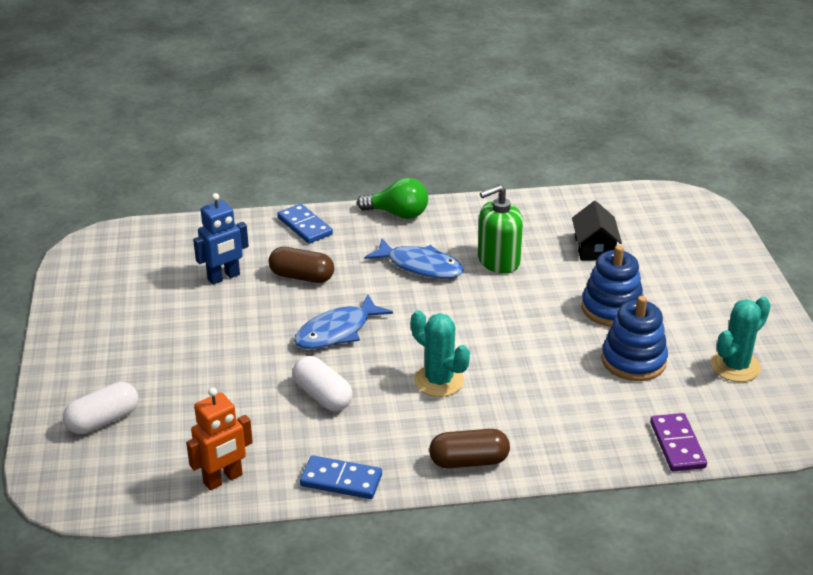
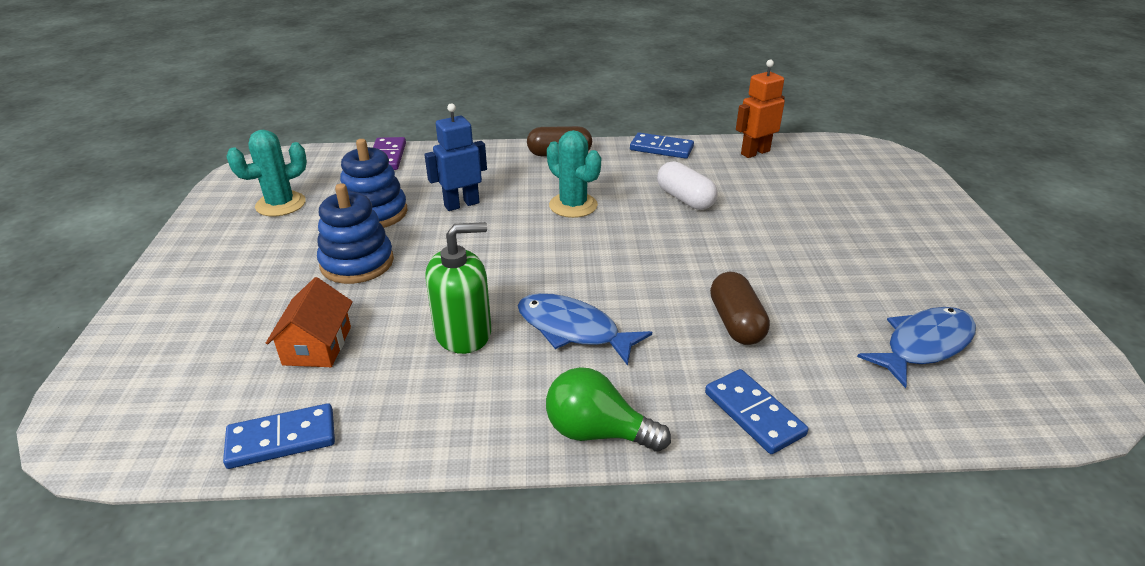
camera: 175 degrees left, 0 degrees up
(103, 420) = (882, 190): white capsule -> none
(224, 277) = (843, 327): blue robot -> blue robot (461, 204)
(302, 276) = (736, 323): brown capsule -> brown capsule turned 60 degrees clockwise
(337, 331) = (678, 253): blue fish -> blue fish (923, 345)
(576, 203) = (281, 439): none -> blue domino
(594, 248) = (317, 345): black house -> orange house

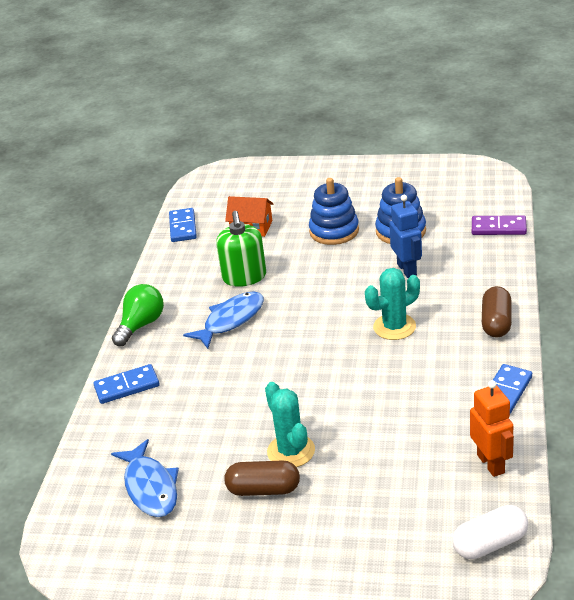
camera: 105 degrees right, 0 degrees up
(280, 204) = (421, 191): turquoise cactus -> turquoise cactus (291, 451)
(685, 199) = (394, 394): white capsule -> white capsule (490, 544)
(736, 323) = (211, 394): brown capsule -> brown capsule (263, 489)

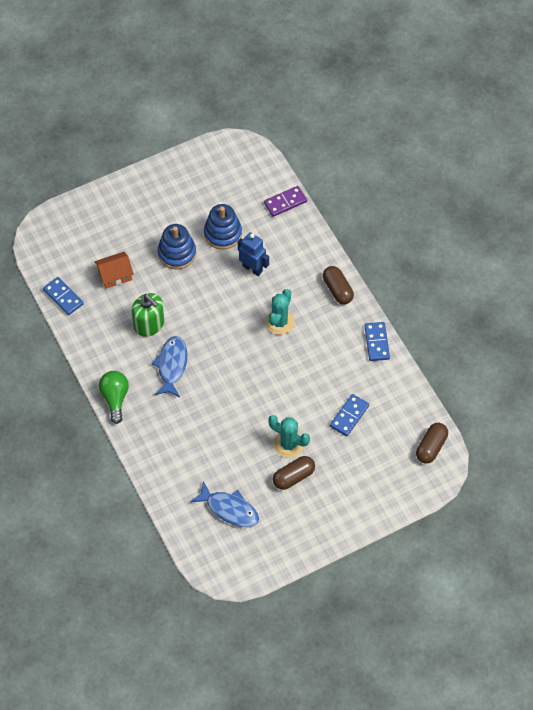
camera: 40 degrees left, 25 degrees up
(127, 386) = (151, 450): blue domino -> blue domino (349, 416)
(490, 544) = (431, 447): white capsule -> brown capsule
(491, 464) = (400, 397): orange robot -> none

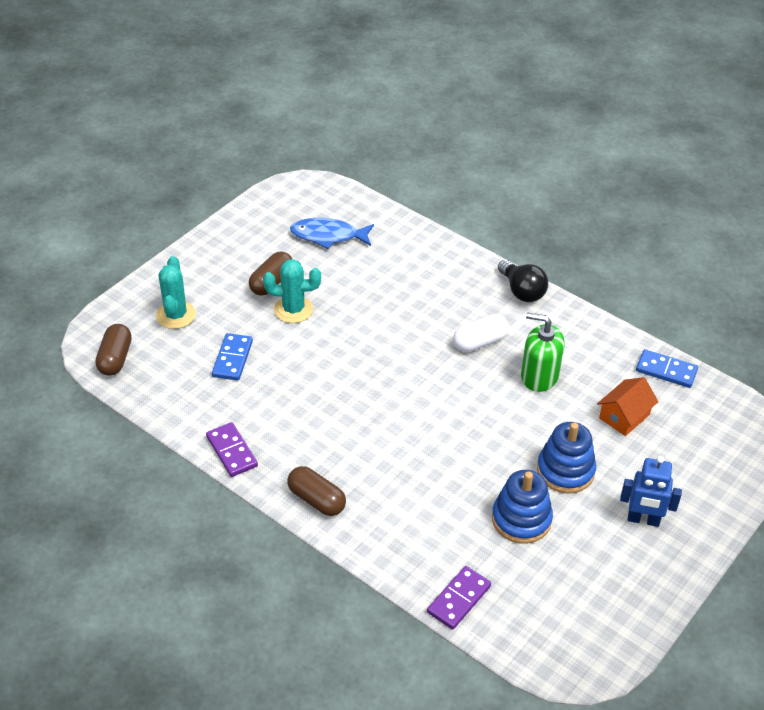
camera: 155 degrees right, 15 degrees down
(115, 398) = (522, 291): green light bulb -> black light bulb
(172, 366) = (480, 342): blue fish -> white capsule
(252, 268) = (450, 487): blue robot -> blue robot (643, 520)
(279, 322) = (375, 433): turquoise cactus -> turquoise cactus (176, 315)
(376, 342) = (232, 451): blue domino -> purple domino

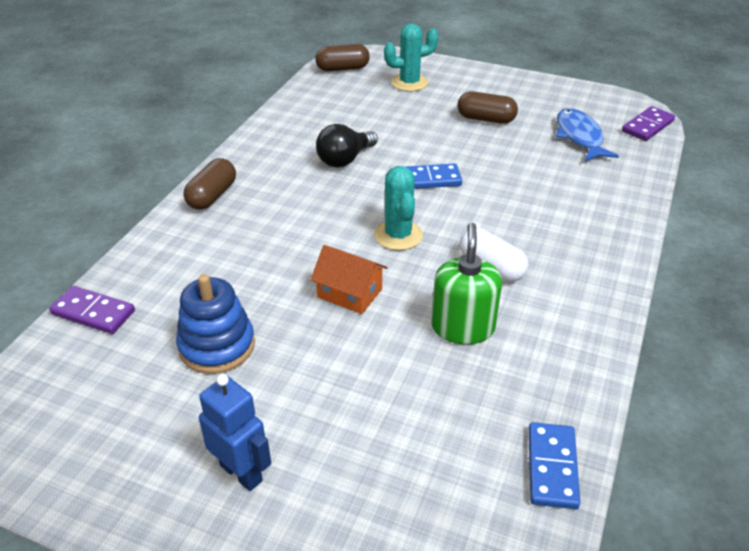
camera: 75 degrees right, 5 degrees down
(232, 359) = (372, 119): blue domino -> blue domino (428, 179)
(232, 451) = (258, 140): purple domino -> purple domino (647, 126)
(293, 309) = (457, 137): turquoise cactus -> turquoise cactus (398, 235)
(522, 291) = (606, 289): black light bulb -> black light bulb (345, 159)
(565, 471) = (307, 376): blue stacking toy -> none
(624, 416) = (431, 426): orange house -> orange house (349, 293)
(643, 520) = (241, 472): blue robot -> blue robot turned 135 degrees clockwise

